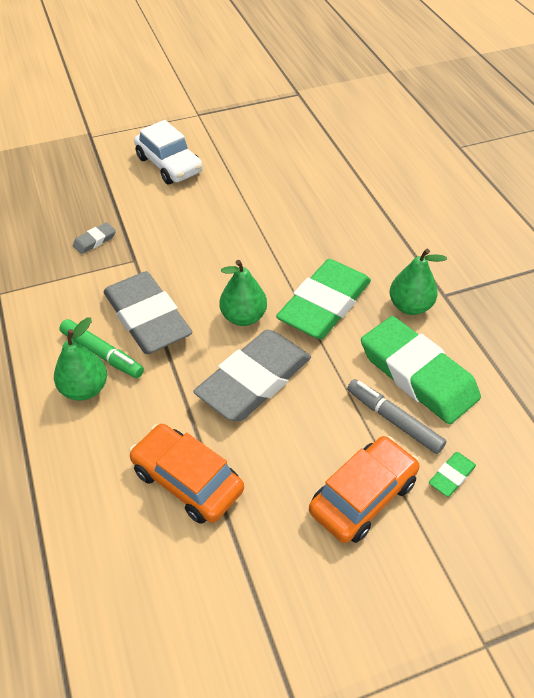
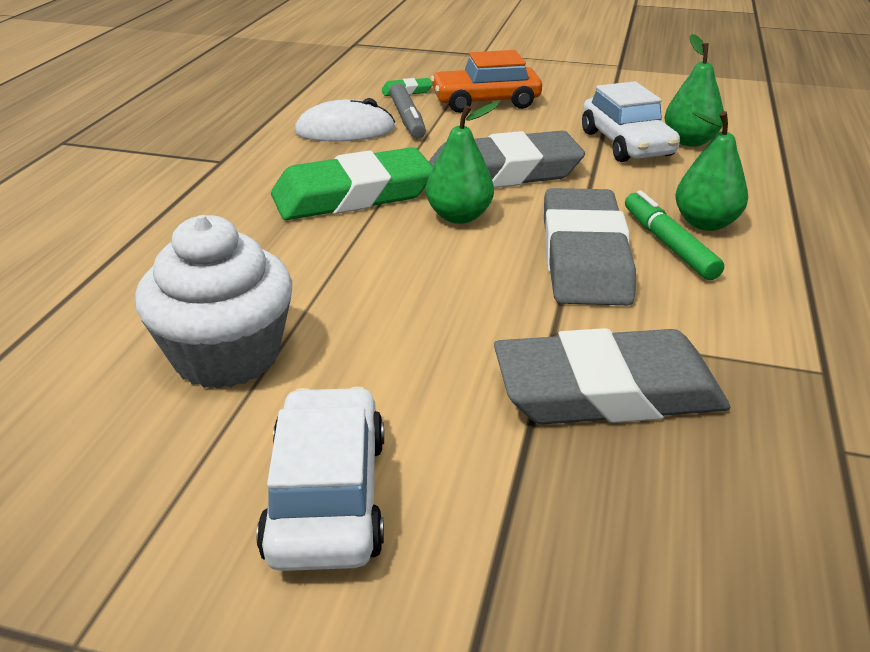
camera: 145 degrees left, 15 degrees down
(95, 240) = (607, 391): grey eraser -> grey eraser, size x2.45
(187, 480) = (626, 144): orange car -> white car
(260, 188) = (227, 355): none -> white cupcake
(410, 306) = (269, 165): green pear -> green pear (689, 141)
(417, 374) = (345, 130): green eraser -> white mouse

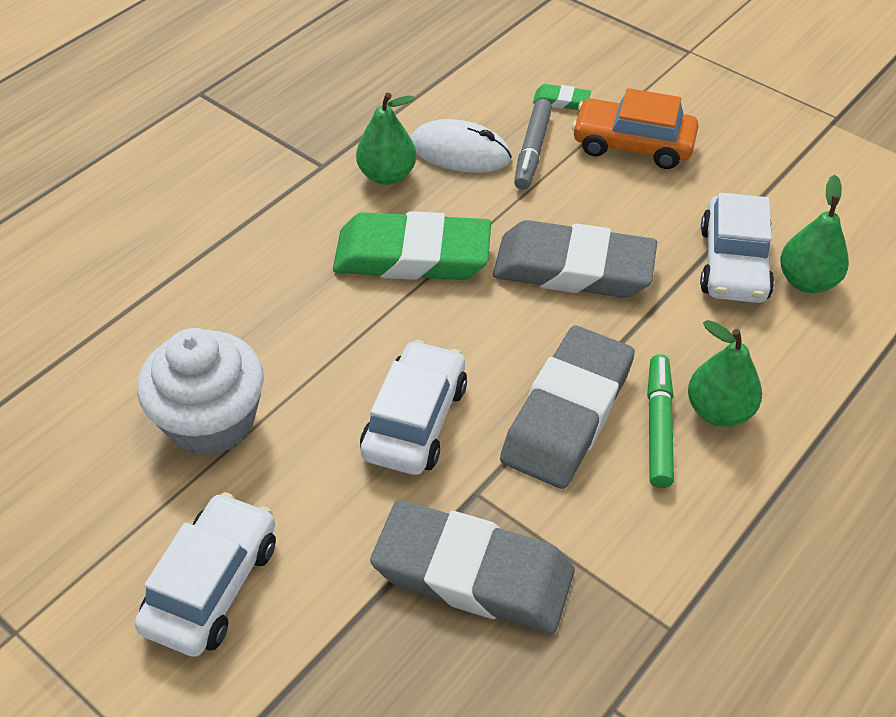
camera: 25 degrees right, 15 degrees up
(448, 297) = (415, 420): none -> white car
(459, 216) = (489, 319): green pear -> green pear (387, 175)

